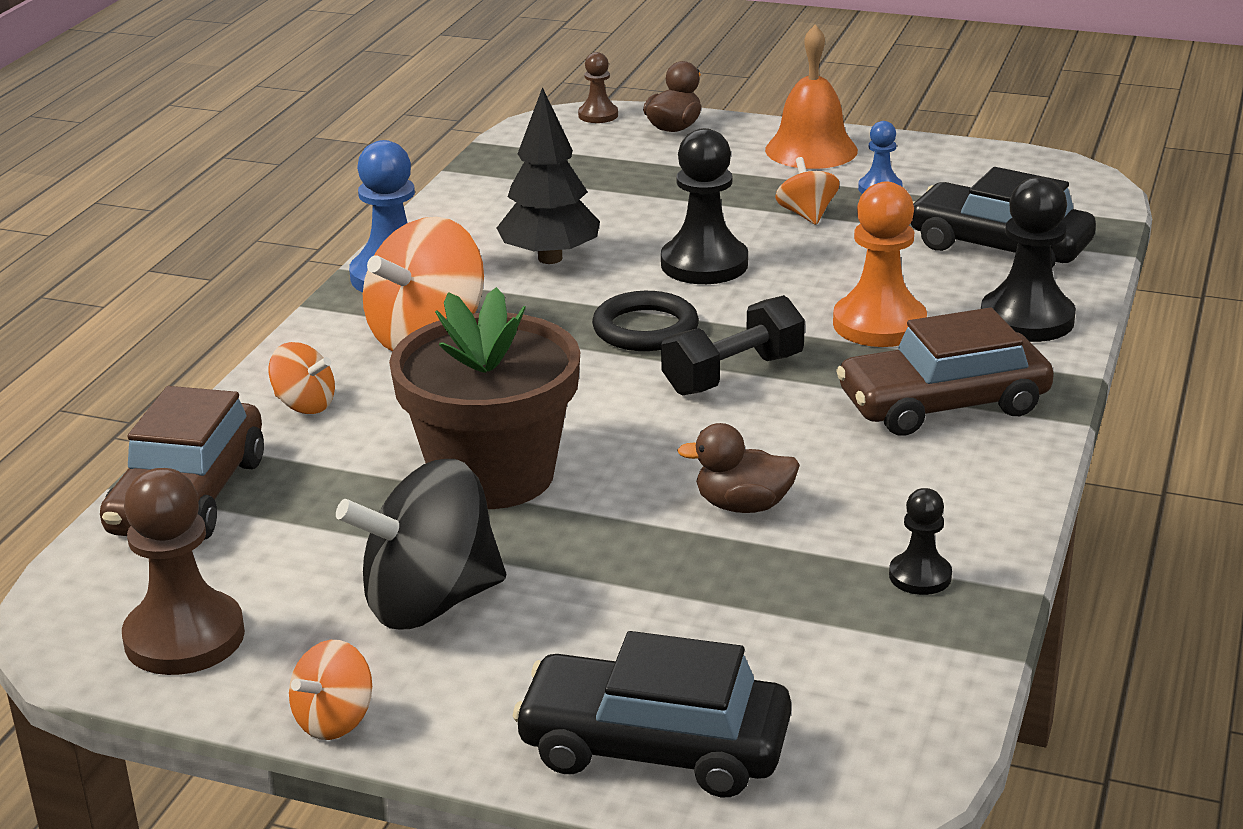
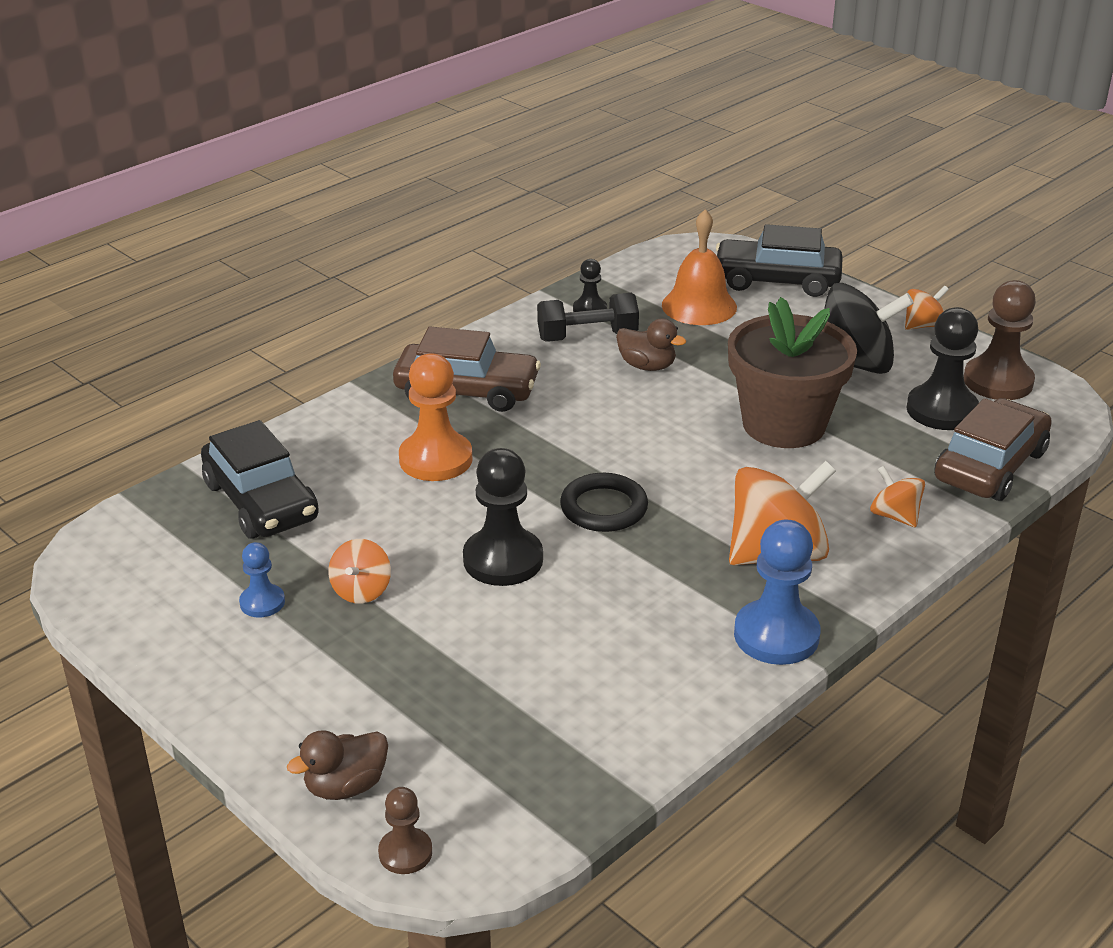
camera: 155 degrees left, 5 degrees up
(550, 258) = (625, 611): black tree -> none
(654, 747) = (776, 280): black car -> black car turned 150 degrees clockwise
(733, 374) = (575, 450): black dumbbell -> black dumbbell (587, 337)
(811, 150) = (253, 686): orange bell -> orange bell (699, 306)
(1027, 319) = (334, 432): black pawn -> black pawn (941, 410)

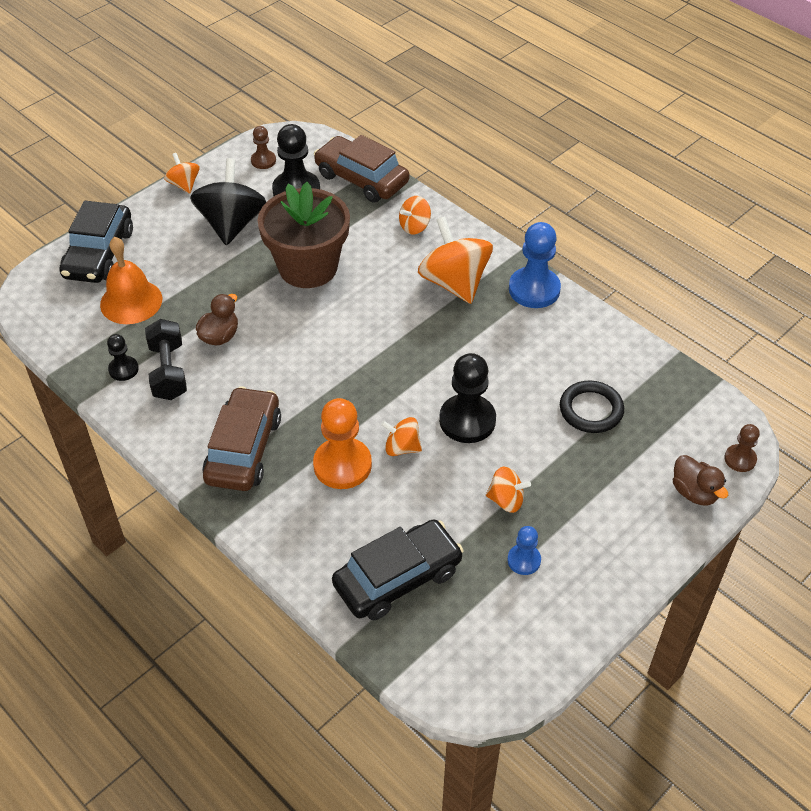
camera: 90 degrees left, 15 degrees up
(459, 504) = (402, 447): none -> orange spinning top
(604, 508) = (406, 365): black ring -> black ring (591, 410)
(998, 381) = (263, 161): brown pawn -> brown pawn, size x0.54

